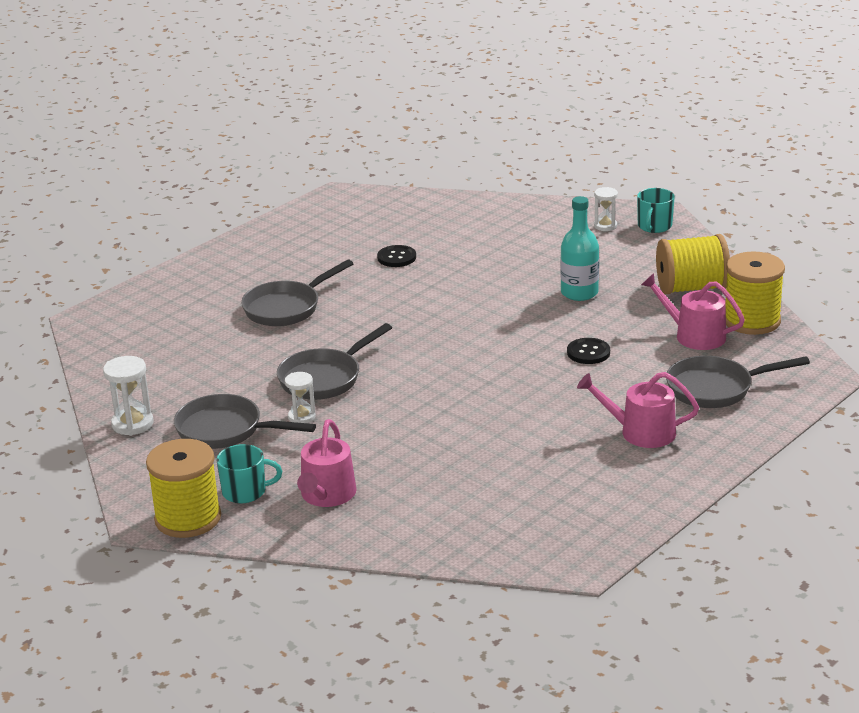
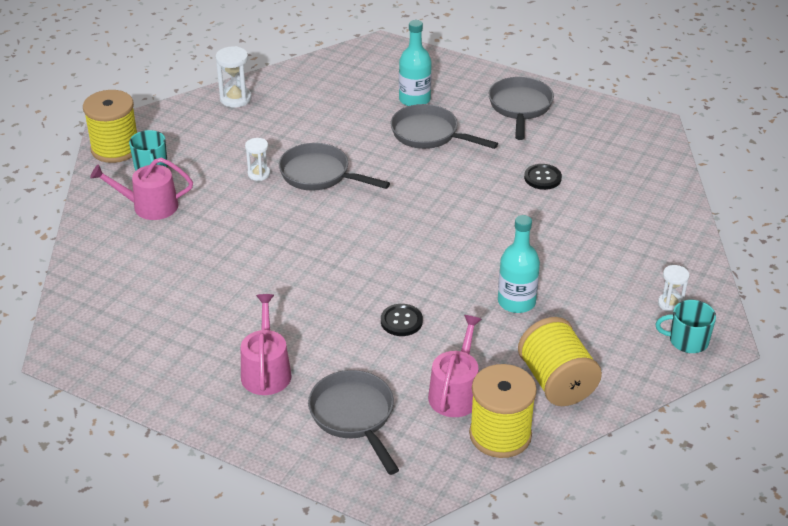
camera: 75 degrees right, 10 degrees up
(214, 309) = (414, 99): none -> turquoise bottle
(226, 430) = (233, 142): grey pan -> grey pan (520, 107)

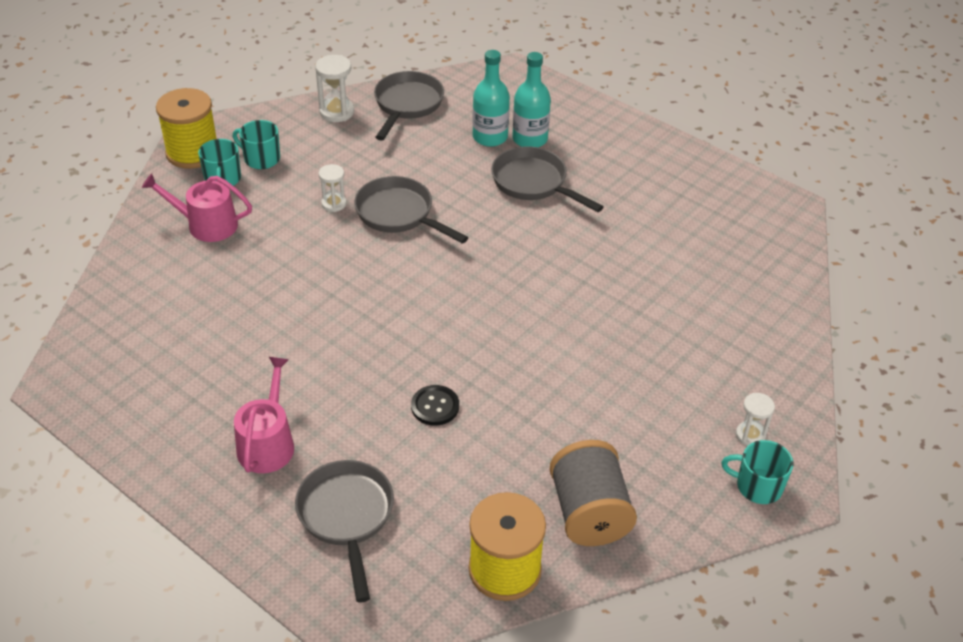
camera: 10 degrees right, 5 degrees up
(180, 146) = (261, 159): none -> turquoise mug
(456, 392) = (470, 506): pink watering can -> none
(516, 302) = (572, 403): turquoise bottle -> turquoise bottle (490, 137)
(520, 107) = (644, 165): grey pan -> grey pan (407, 105)
(542, 178) = (645, 254): black button -> none
(556, 382) = (589, 513): yellow spool -> grey spool

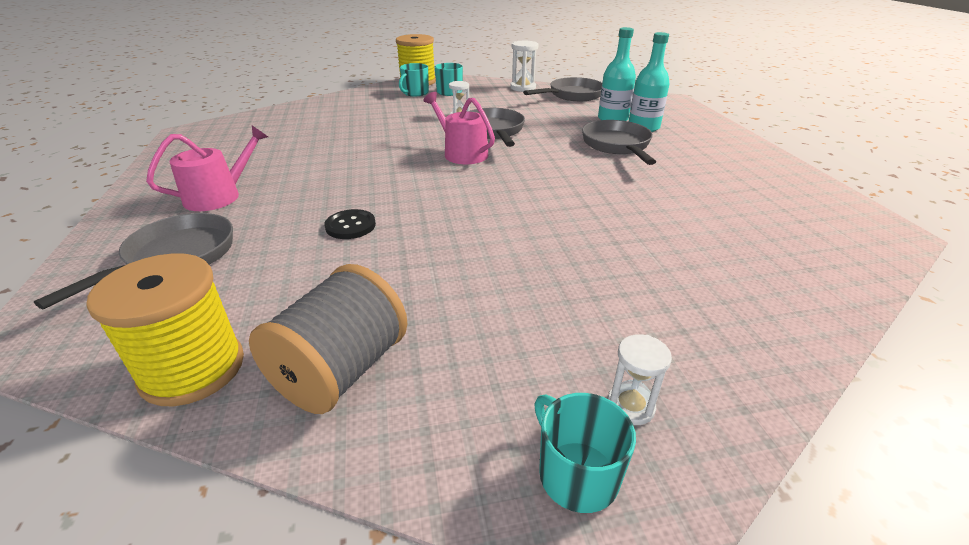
camera: 40 degrees right, 10 degrees down
(206, 224) = (375, 104): pink watering can -> pink watering can (462, 153)

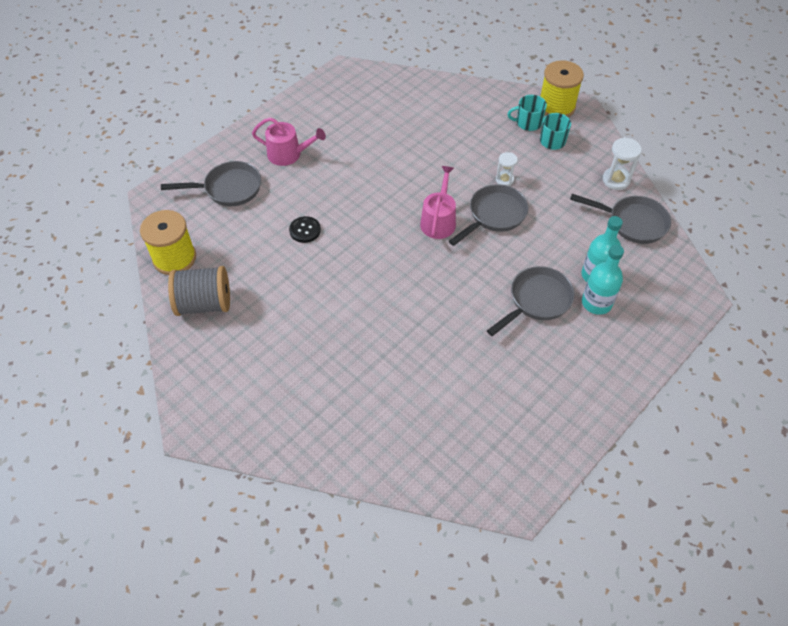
camera: 55 degrees right, 20 degrees up
(576, 474) = (204, 406): turquoise mug -> none
(630, 406) = (250, 410): white hourglass -> none

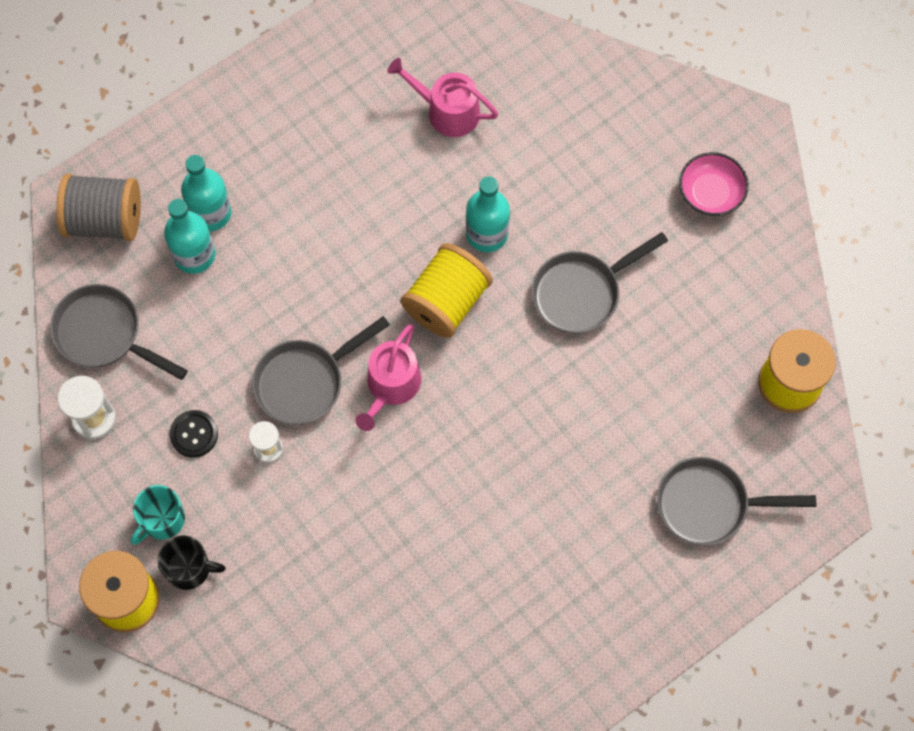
camera: 170 degrees left, 15 degrees up
(204, 304) = (744, 299): grey spool -> grey spool (104, 220)
(230, 372) = (710, 193): none -> pink bowl
(288, 154) = (608, 564): pink watering can -> pink watering can (447, 111)
(305, 230) = (595, 402): black button -> black button (194, 434)
(395, 318) = (486, 234): none -> turquoise bottle
(414, 272) = (447, 301): none -> yellow spool
(528, 123) = (189, 568): turquoise mug -> black mug
(536, 301) = (290, 229): grey pan -> grey pan (581, 293)

